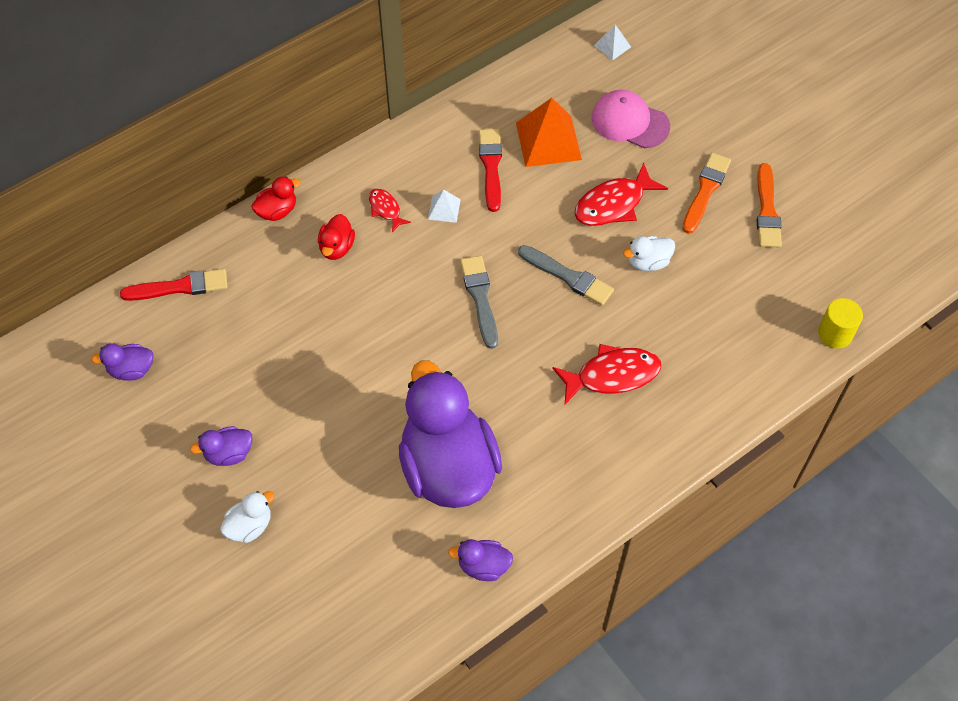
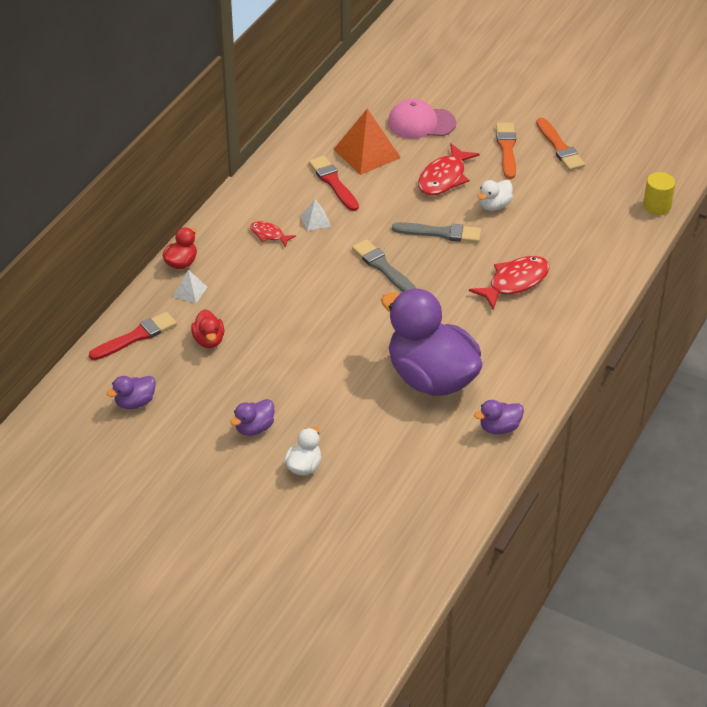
camera: 25 degrees left, 15 degrees down
(337, 248) = (247, 271): red duck -> red duck (209, 340)
(612, 46) = (374, 79): white pyramid -> white pyramid (190, 291)

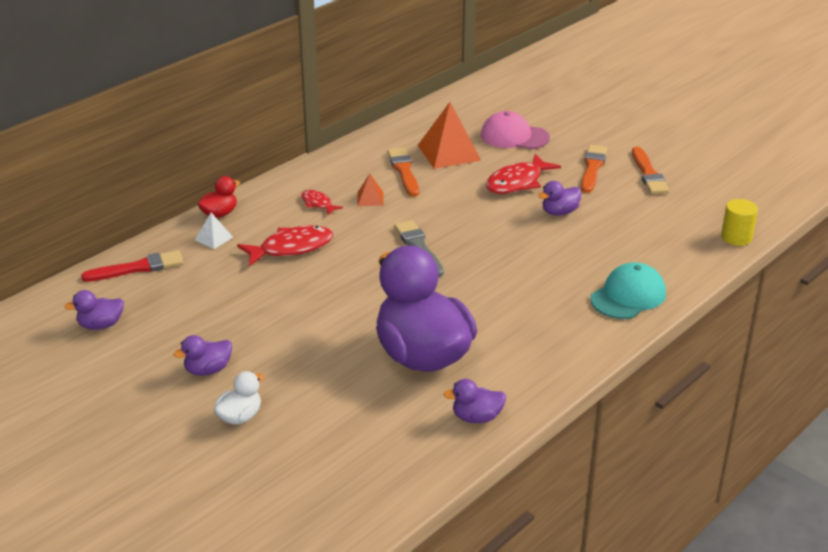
camera: 15 degrees right, 10 degrees down
(209, 340) = (207, 283): red duck -> none
(315, 220) = (370, 199): white pyramid -> orange pyramid
(333, 182) = (404, 171): red brush -> orange brush
(441, 233) = (493, 227): grey brush -> none
(494, 205) = (559, 212): white duck -> purple duck
(515, 282) = (553, 282): red fish -> red fish (291, 248)
(583, 285) = (628, 296): none -> turquoise cap

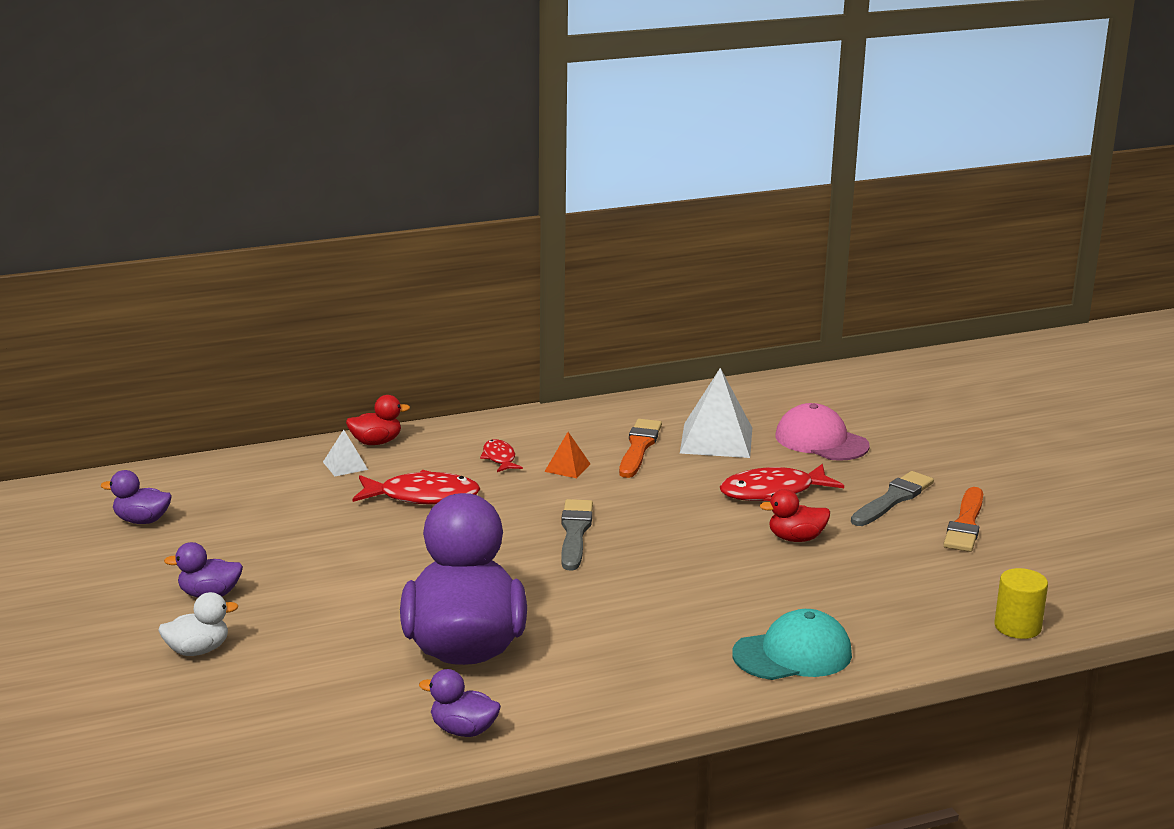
camera: 25 degrees right, 10 degrees down
(138, 268) = (234, 475): red brush -> none
(449, 152) = (716, 440): orange pyramid -> white pyramid
(559, 212) = (796, 538): purple duck -> red duck
(592, 168) = (893, 499): orange brush -> grey brush

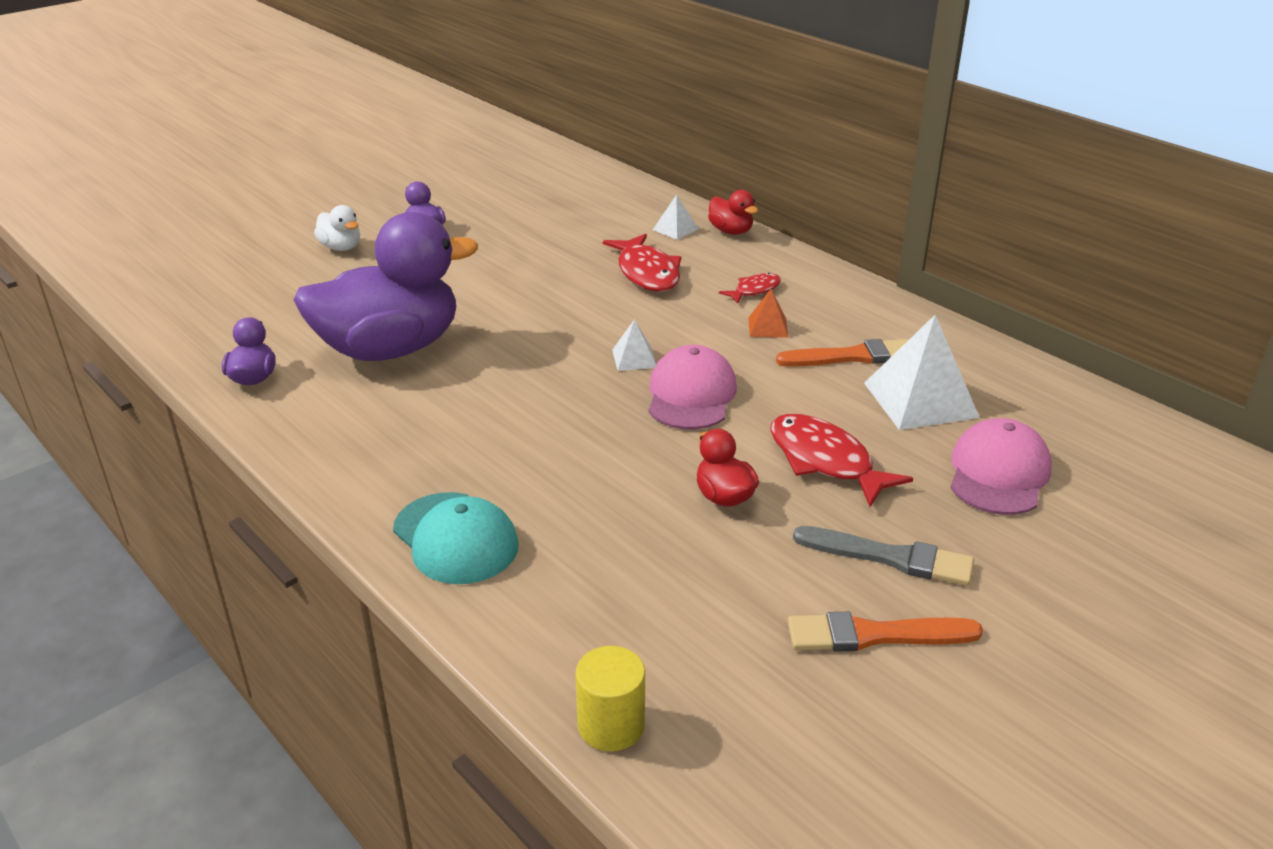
camera: 70 degrees right, 10 degrees up
(141, 520) = (522, 183): purple duck -> none
(575, 533) = (634, 358): grey brush -> white pyramid
(650, 521) = (691, 395): none -> pink cap

